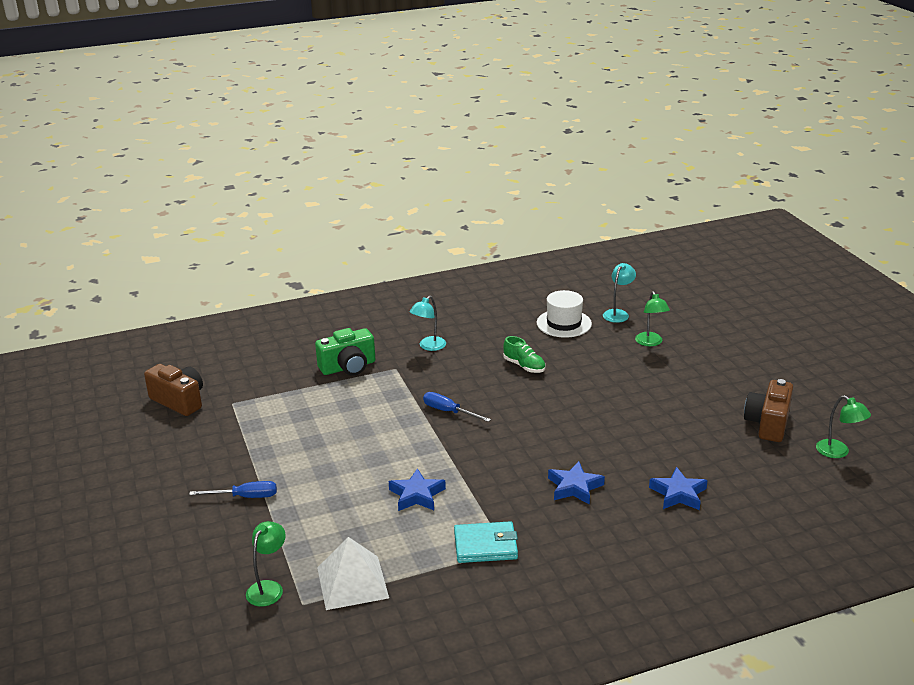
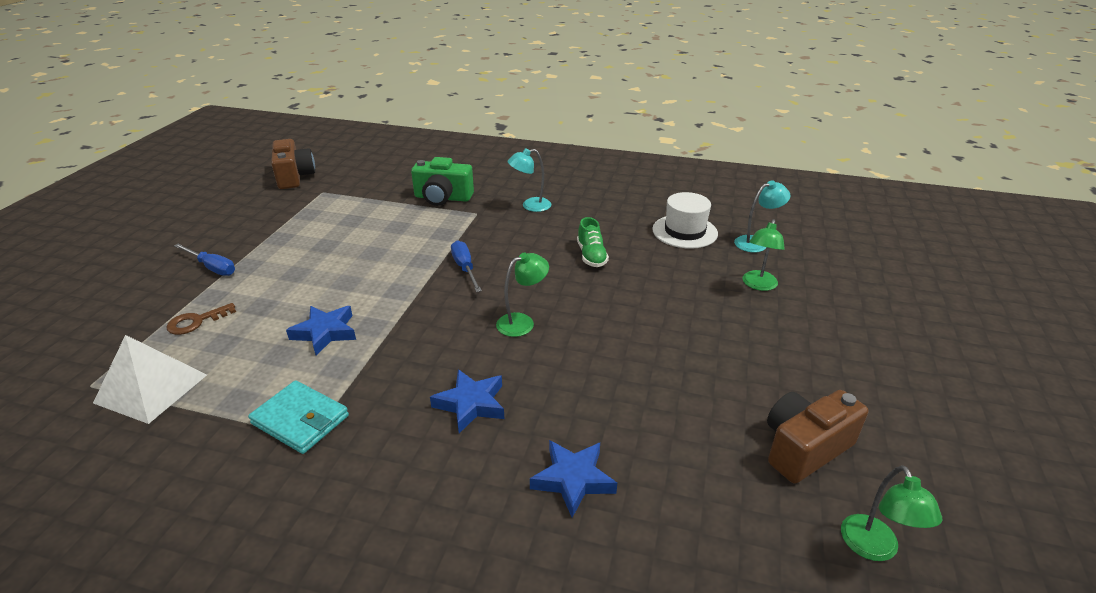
camera: 35 degrees right, 5 degrees up
(268, 588) = (96, 355): green lamp -> green lamp (522, 322)
(306, 534) = (196, 321): none -> brown key

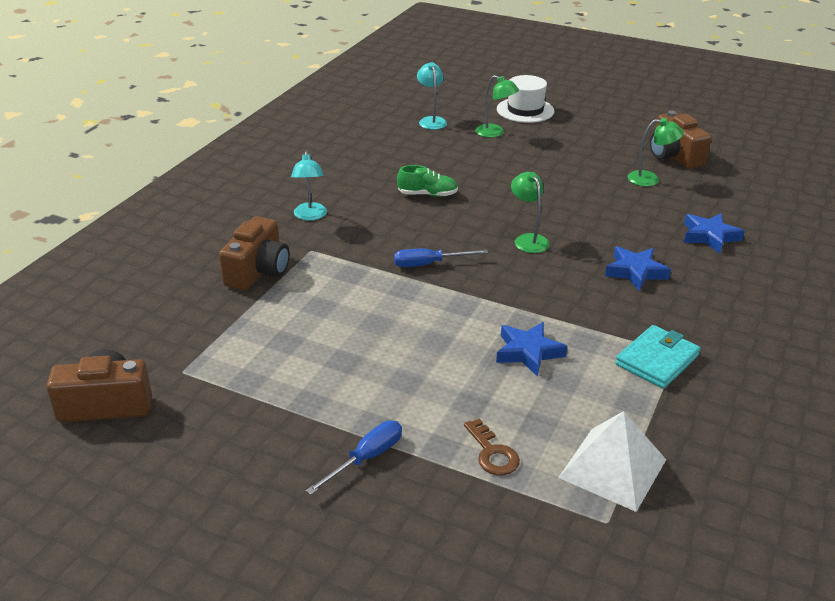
camera: 80 degrees left, 0 degrees up
(443, 198) = (258, 271): green camera -> brown camera
(684, 231) = (400, 146): white hat -> white hat (525, 110)
(874, 548) = (746, 155): green lamp -> green lamp (650, 179)

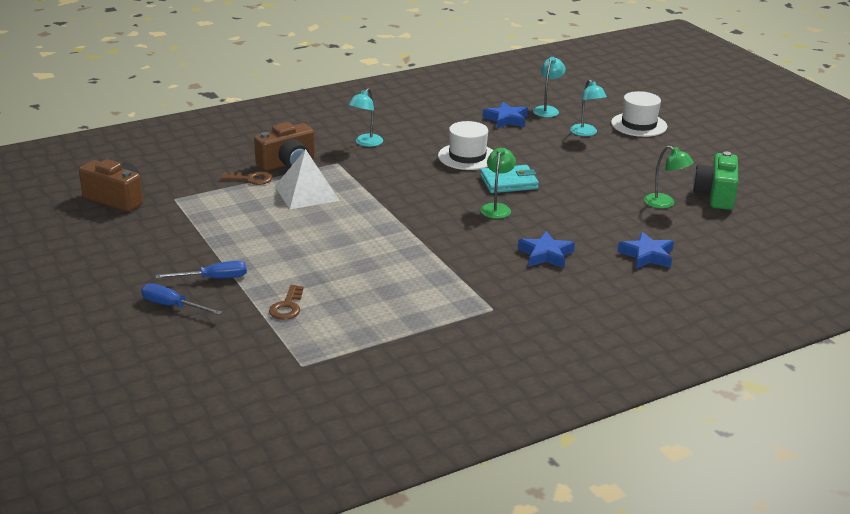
camera: 35 degrees right, 5 degrees down
(242, 307) = (251, 179): none -> brown key
(427, 195) = (467, 157): green shoe -> white hat
(428, 264) = (402, 197): blue screwdriver -> blue screwdriver (172, 306)
(495, 133) = (586, 133): green lamp -> turquoise lamp
(528, 352) = (391, 268): blue star -> blue star (506, 119)
(612, 468) = (347, 344): white pyramid -> white pyramid (307, 193)
(657, 360) = (472, 307): turquoise wallet -> turquoise wallet (509, 182)
(674, 156) = (716, 195): brown camera -> green camera

